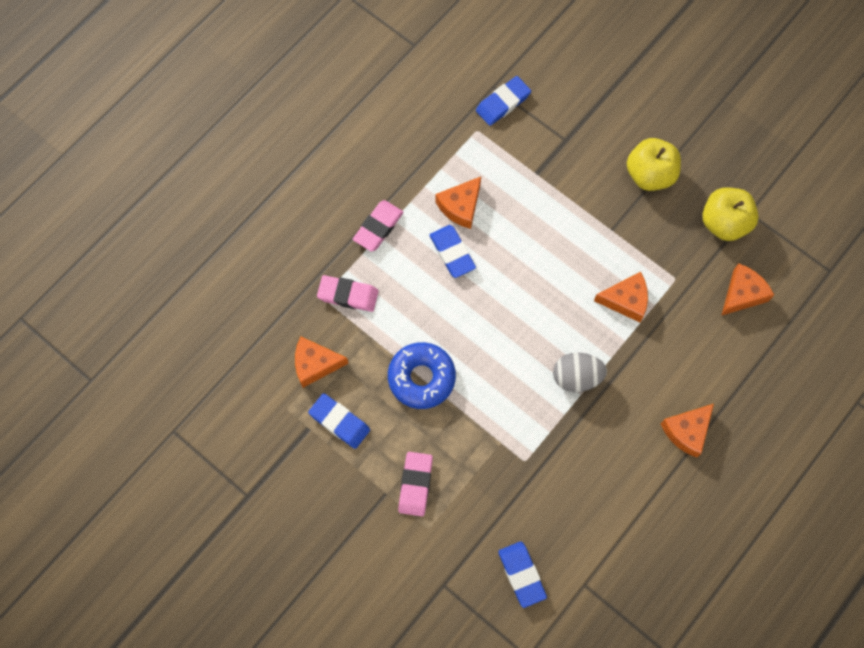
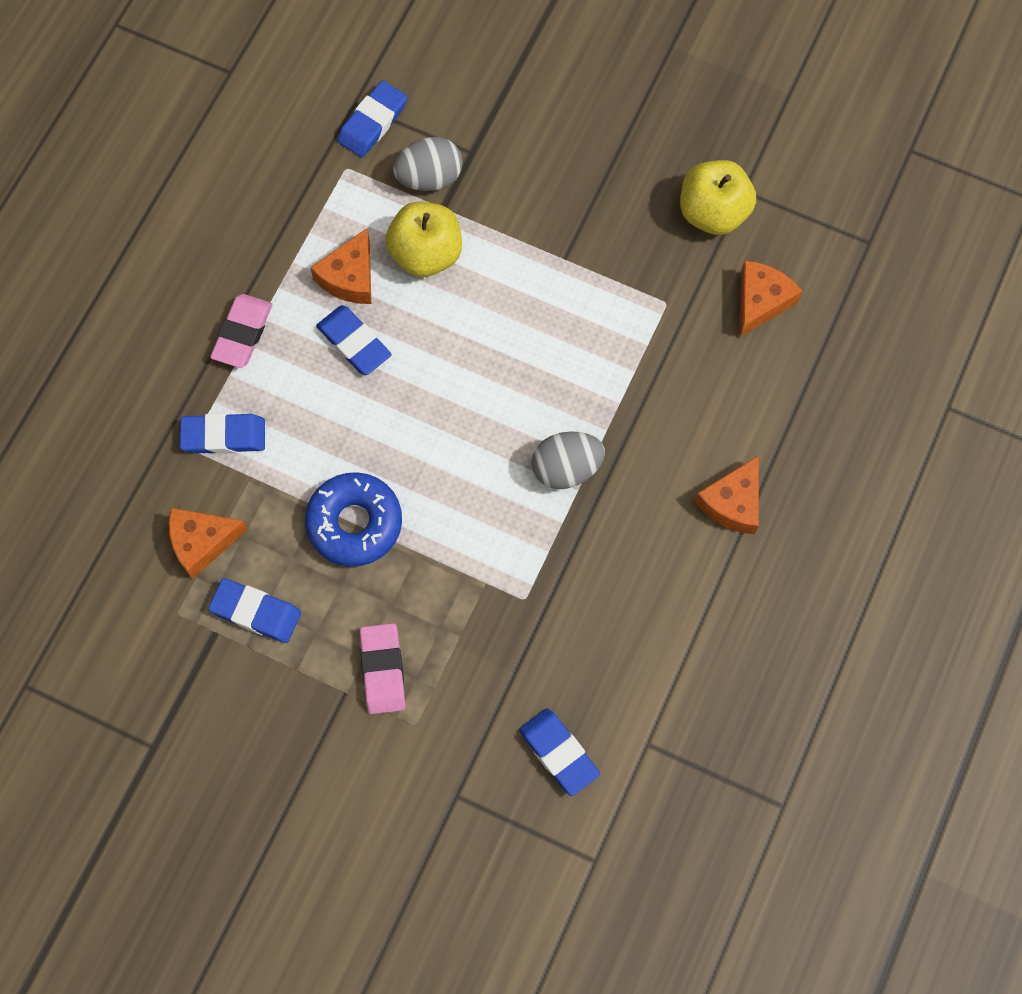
camera: 15 degrees left, 0 degrees up
(348, 295) = (223, 436): pink eraser -> blue eraser
(532, 151) = (429, 178): none -> grey egg
(626, 300) = (607, 348): orange cheese -> none
(650, 175) = (597, 172): yellow apple -> yellow apple (426, 254)

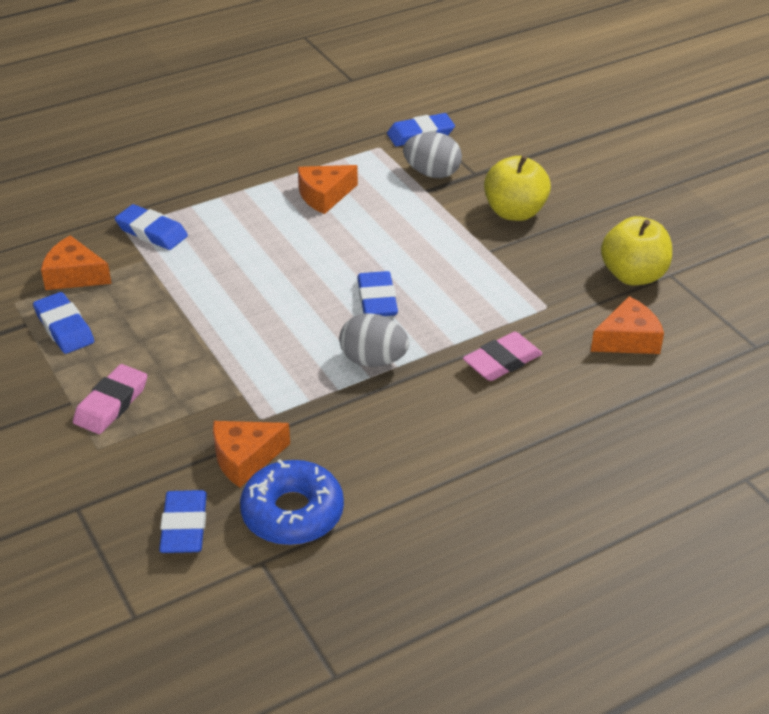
camera: 35 degrees right, 30 degrees down
(242, 333) = (222, 191): pink eraser -> pink eraser (502, 361)
(354, 343) = (291, 227): blue eraser -> blue eraser (377, 299)
(354, 523) = (185, 315): blue donut -> blue donut (292, 513)
(426, 254) = (390, 207): yellow apple -> yellow apple (514, 212)
(732, 503) = (490, 445): orange cheese -> orange cheese (245, 458)

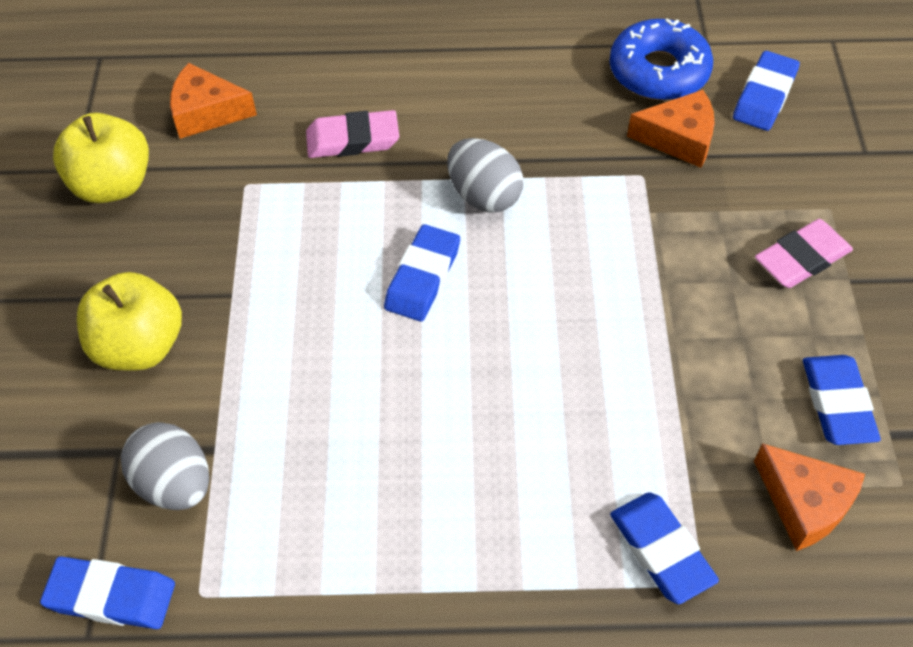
camera: 150 degrees left, 15 degrees up
(324, 196) = (364, 510): orange cheese -> none

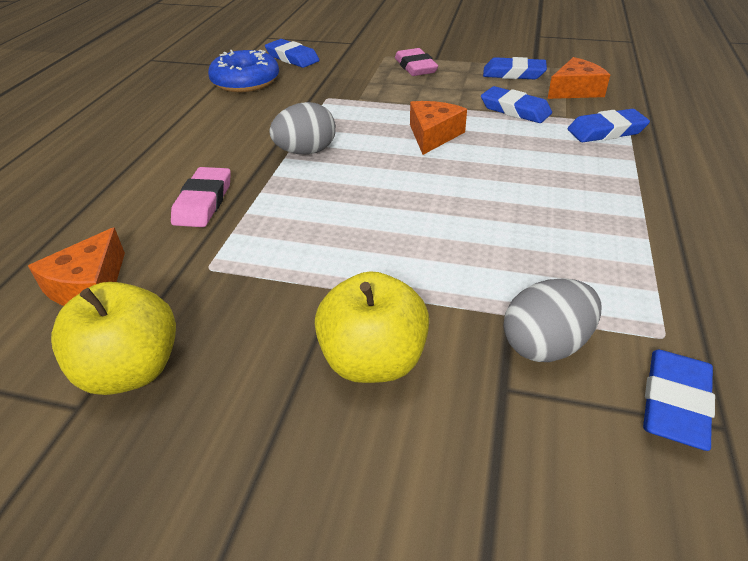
camera: 75 degrees left, 15 degrees down
(422, 277) = (368, 185): blue eraser -> blue eraser (515, 110)
(679, 138) = (305, 84): orange cheese -> orange cheese (433, 135)

